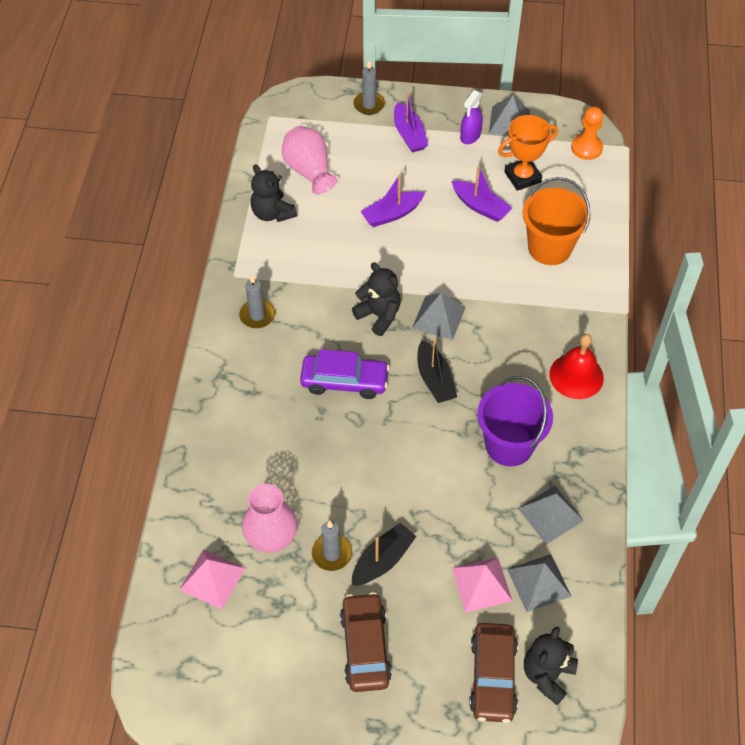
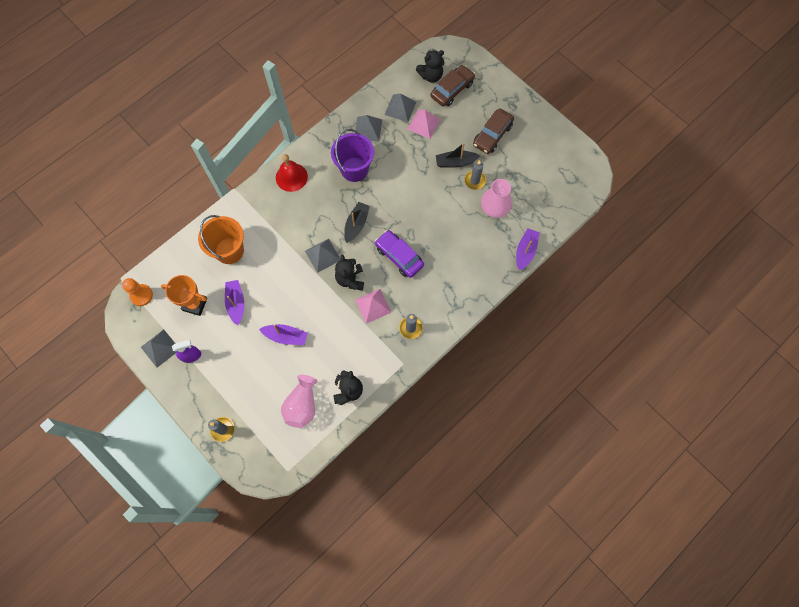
camera: 140 degrees left, 15 degrees up
(212, 578) = (535, 208): pink pyramid -> pink pyramid (373, 306)
(409, 135) = (223, 385): purple boat -> purple boat (525, 251)

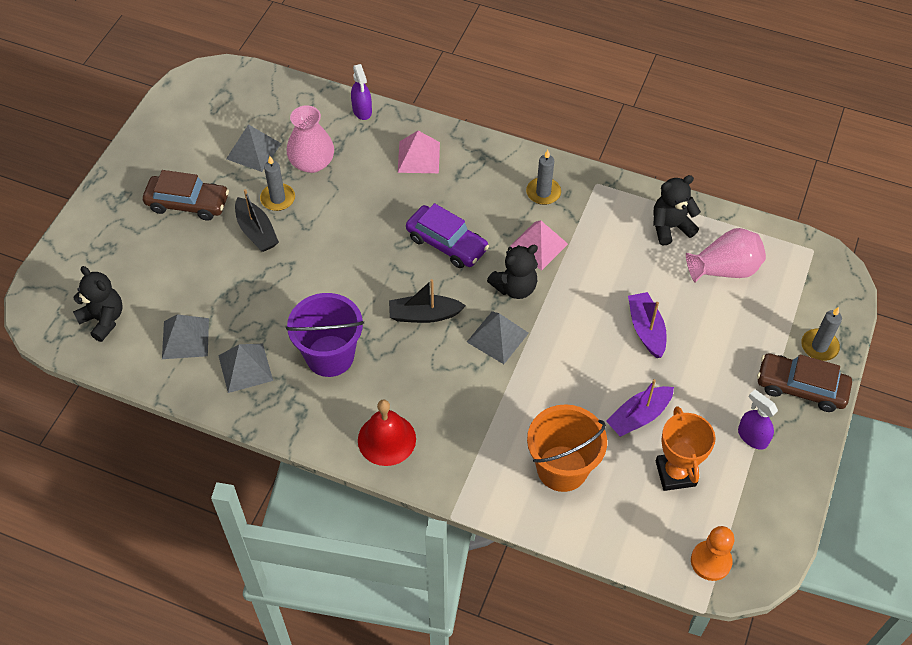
camera: 115 degrees left, 15 degrees down
(160, 348) = (770, 486): grey pyramid -> grey pyramid (253, 151)
(399, 256) = (446, 243): purple car -> purple car turned 75 degrees counterclockwise
(423, 124) = (203, 296): pink pyramid -> pink pyramid (418, 157)
(452, 90) = (121, 281): brown car -> brown car (801, 387)
(525, 251) = (362, 111): purple boat -> purple spray bottle

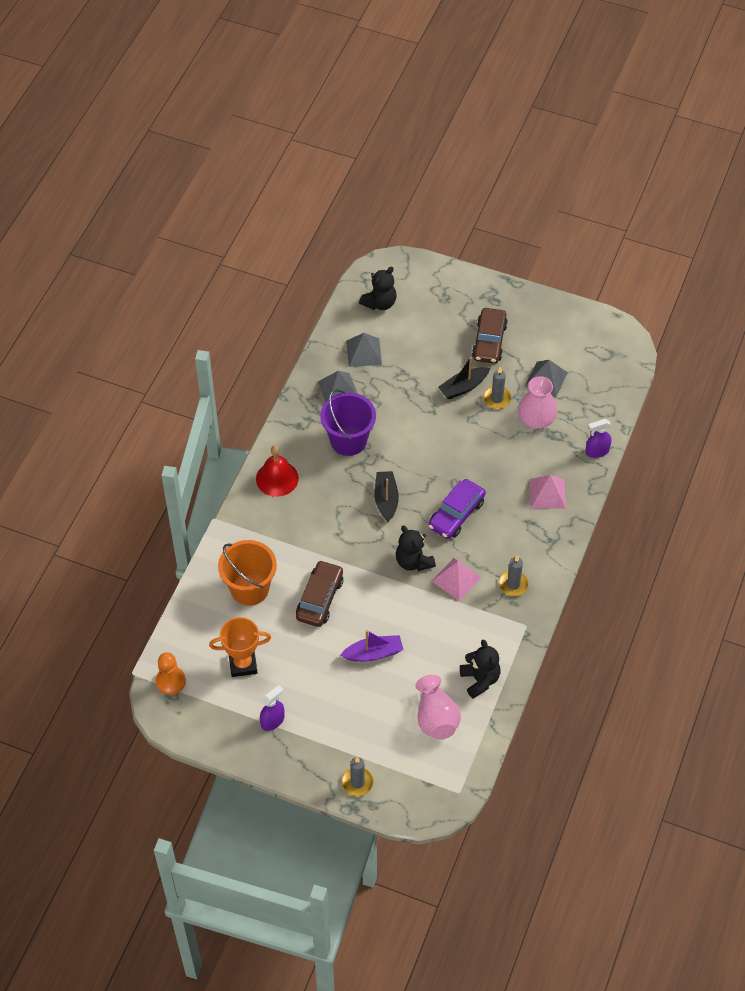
camera: 90 degrees right, 0 degrees up
(497, 337) = (365, 549): grey pyramid -> none
(639, 416) = (292, 642): purple boat -> none
(801, 387) = (317, 762): brown car -> brown car (320, 599)

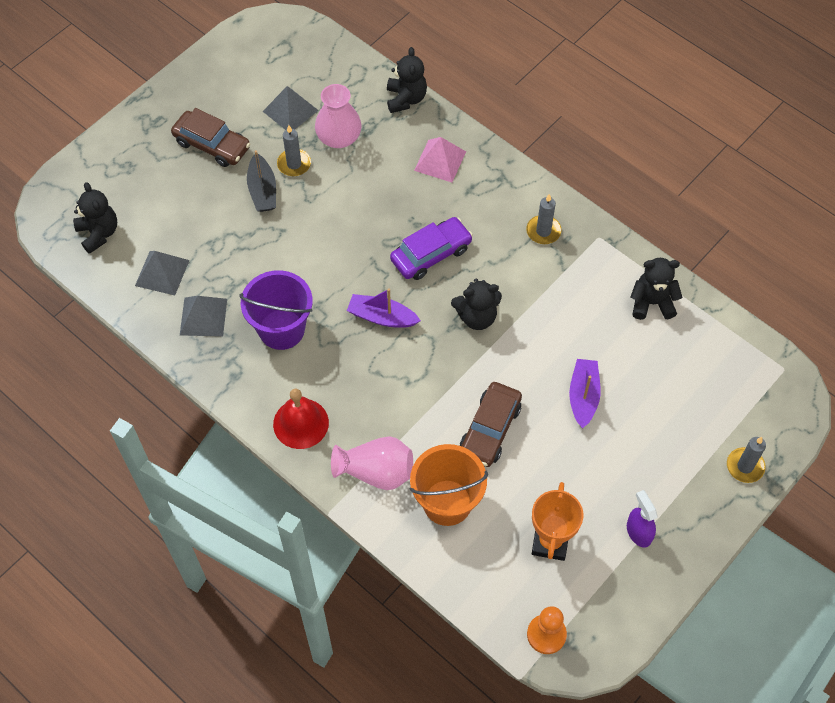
camera: 70 degrees left, 5 degrees up
(320, 599) = (490, 429): brown car -> brown car turned 105 degrees counterclockwise
(386, 500) = (382, 317): black boat -> purple boat
(436, 718) = (686, 361): pink vase -> pink vase (376, 472)
(456, 514) = (431, 254): purple car -> purple car turned 90 degrees counterclockwise
(456, 579) = (516, 282): pink pyramid -> none
(597, 451) = (406, 99): purple spray bottle -> black teddy bear

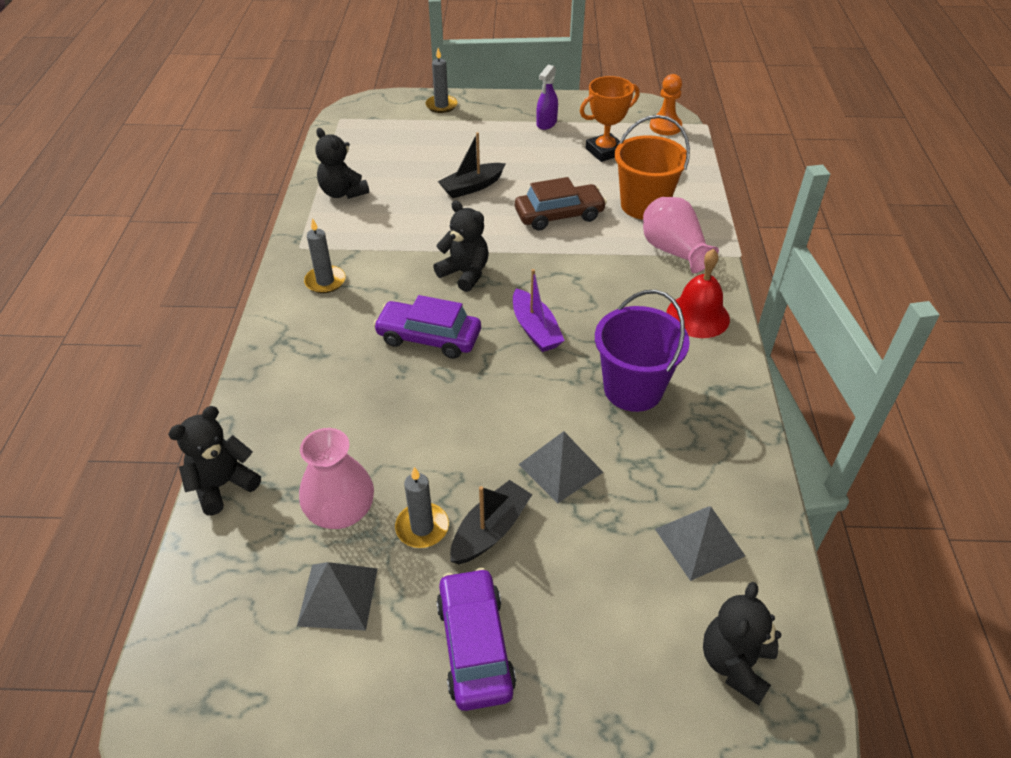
camera: 130 degrees left, 15 degrees down
(203, 316) = (697, 460): grey pyramid -> grey pyramid (560, 468)
(212, 145) = (475, 646): brown car -> purple car
(440, 161) = (299, 399): pink pyramid -> none
(583, 396) = (472, 187): purple boat -> black boat

